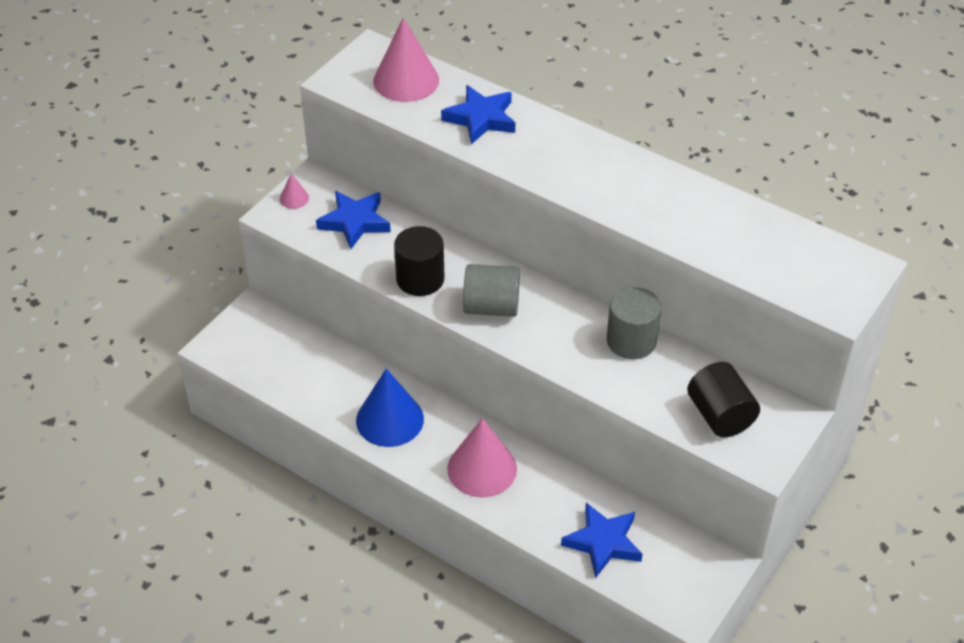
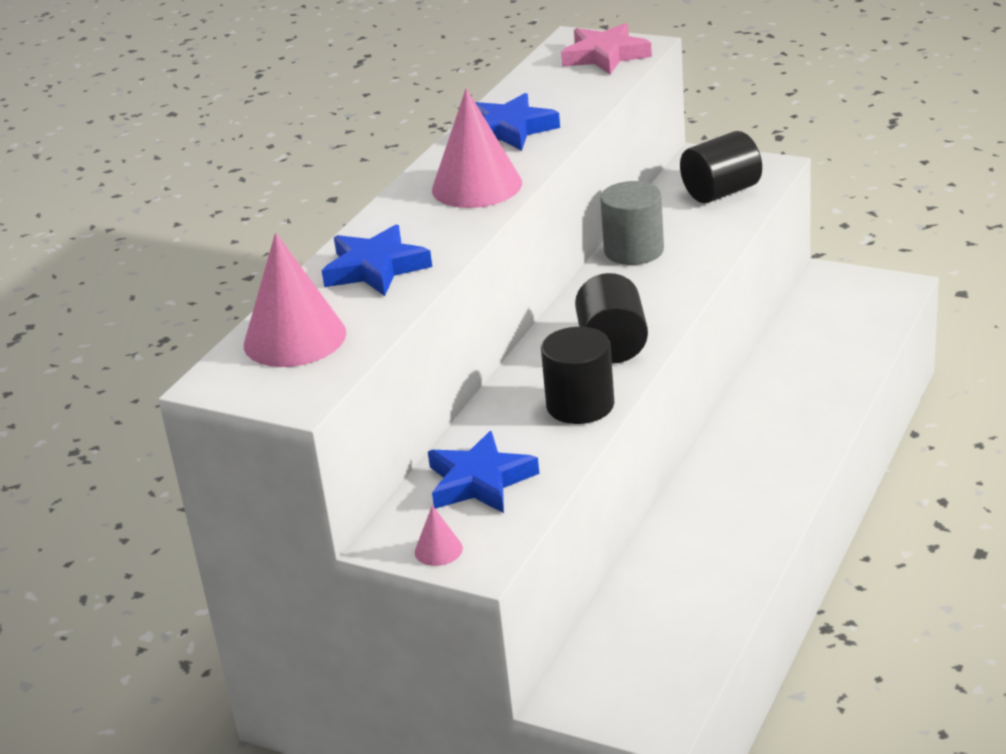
camera: 95 degrees left, 15 degrees down
(390, 419) = (732, 521): blue cone -> none
(482, 468) = (778, 436): pink cone -> pink cone (477, 186)
(491, 307) = (612, 345): grey cylinder -> black cylinder
(603, 542) = (841, 343): blue star -> blue star (509, 130)
(820, 280) = (605, 56): none -> pink star

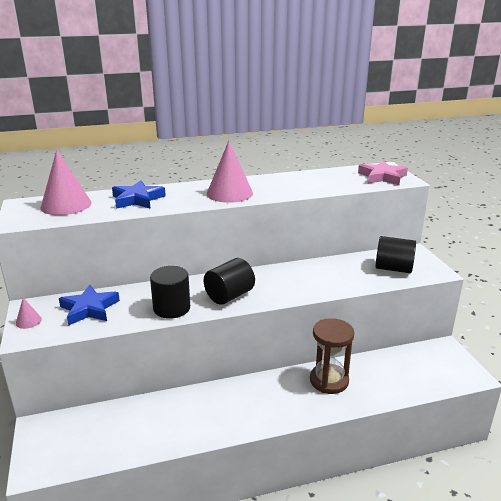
camera: 45 degrees right, 5 degrees down
(509, 130) = (286, 182): blue star -> none
(634, 251) = (312, 268): grey cylinder -> none
(780, 396) = (329, 381): none -> brown hourglass

